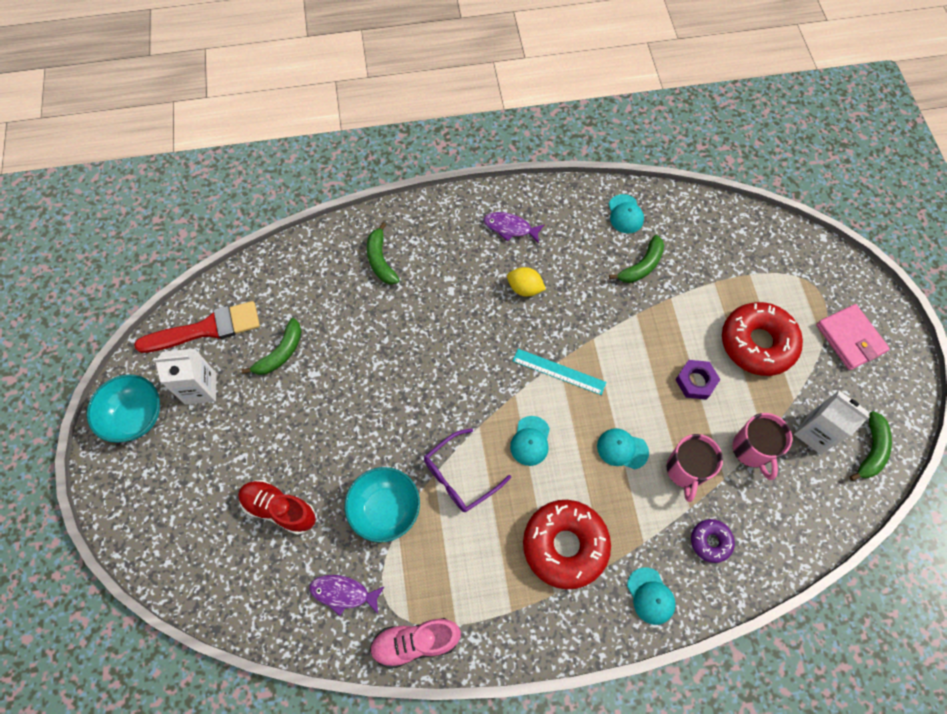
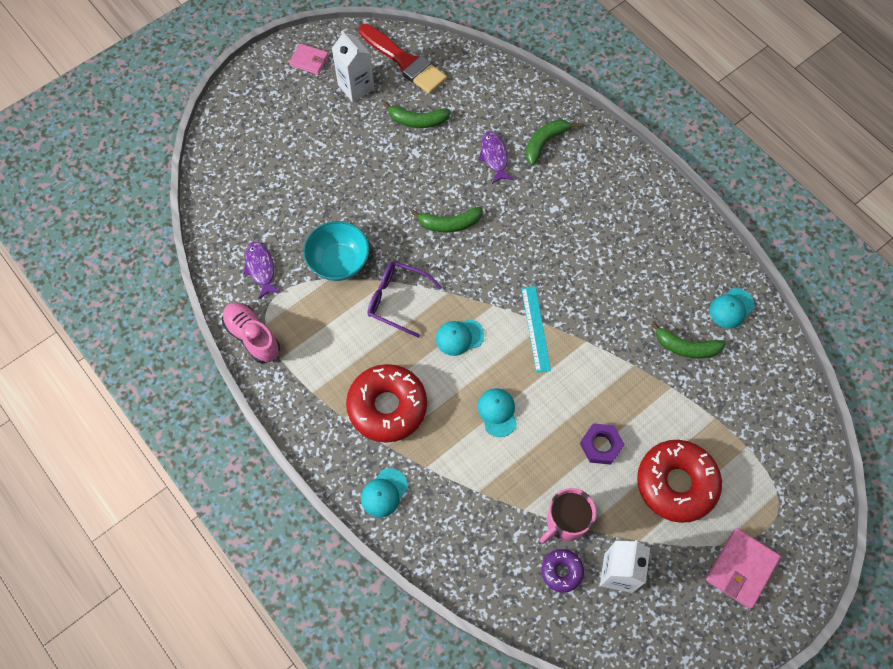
camera: 60 degrees right, 0 degrees up
(135, 417) = (309, 60): turquoise bowl -> pink wallet
(279, 509) = (297, 191): red shoe -> none
(510, 228) = (646, 222): purple fish -> purple fish (494, 157)
(525, 288) = (595, 263): yellow lemon -> none
(685, 470) = (510, 473): pink mug -> none
(710, 541) = (458, 522): purple donut -> purple donut (561, 571)
(871, 450) = (634, 632): green banana -> green banana (449, 224)

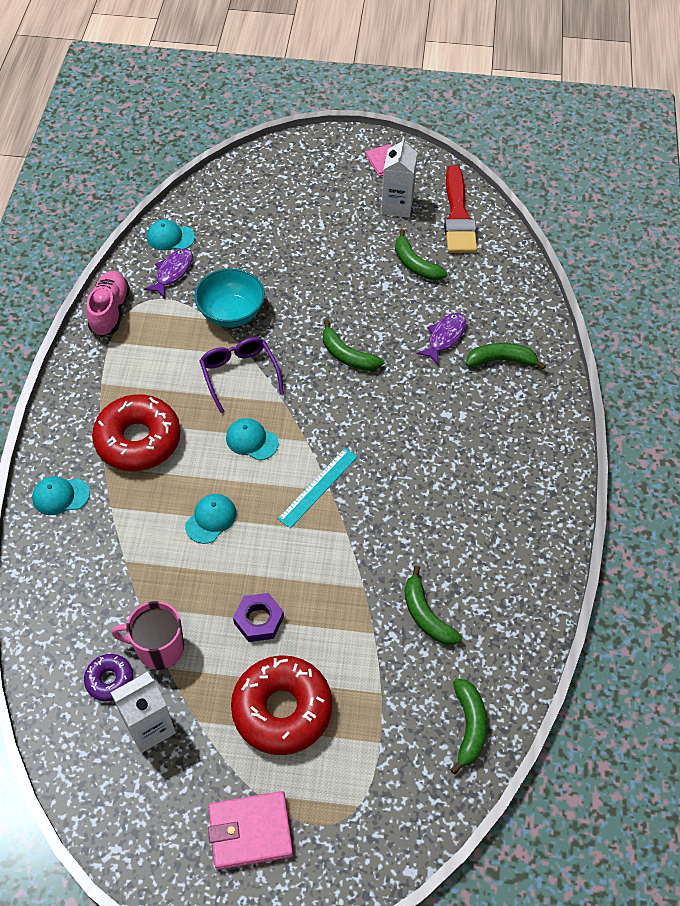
camera: 45 degrees right, 10 degrees down
(731, 308) = (506, 622): turquoise cap -> turquoise cap (170, 237)
(779, 389) = (469, 726): none -> green banana

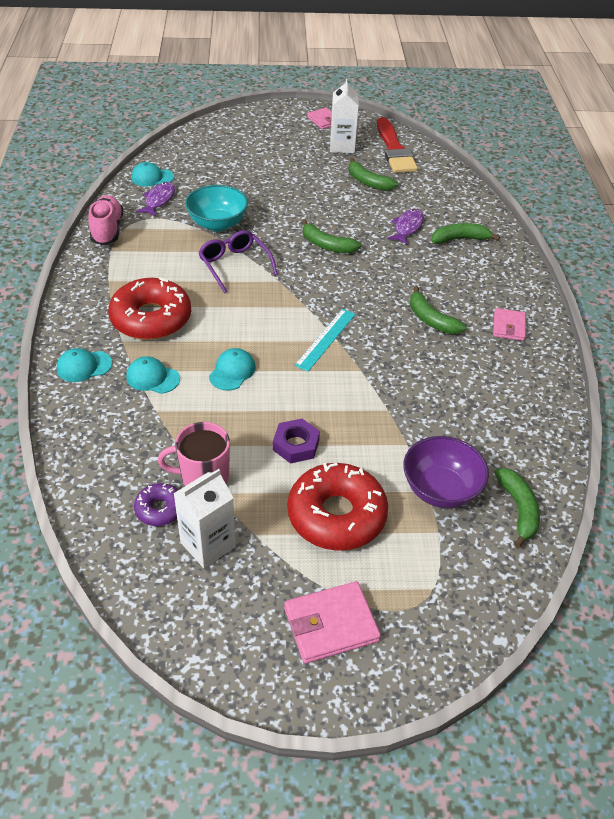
camera: 10 degrees left, 10 degrees down
(252, 440) = (256, 310): turquoise cap -> turquoise cap (152, 377)
(394, 692) = (440, 489): none -> purple bowl
(426, 615) = (451, 426): green banana -> green banana (431, 319)
(523, 491) = (509, 326): none -> pink wallet

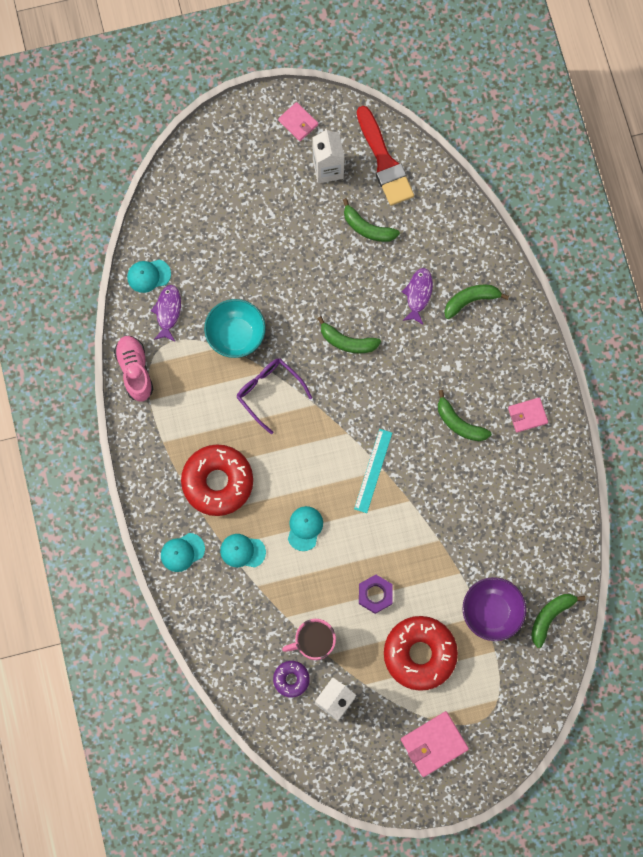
camera: 10 degrees left, 30 degrees up
(509, 326) = (527, 415): pink wallet -> pink wallet turned 75 degrees clockwise
(518, 509) = (550, 616): green banana -> green banana turned 120 degrees counterclockwise

